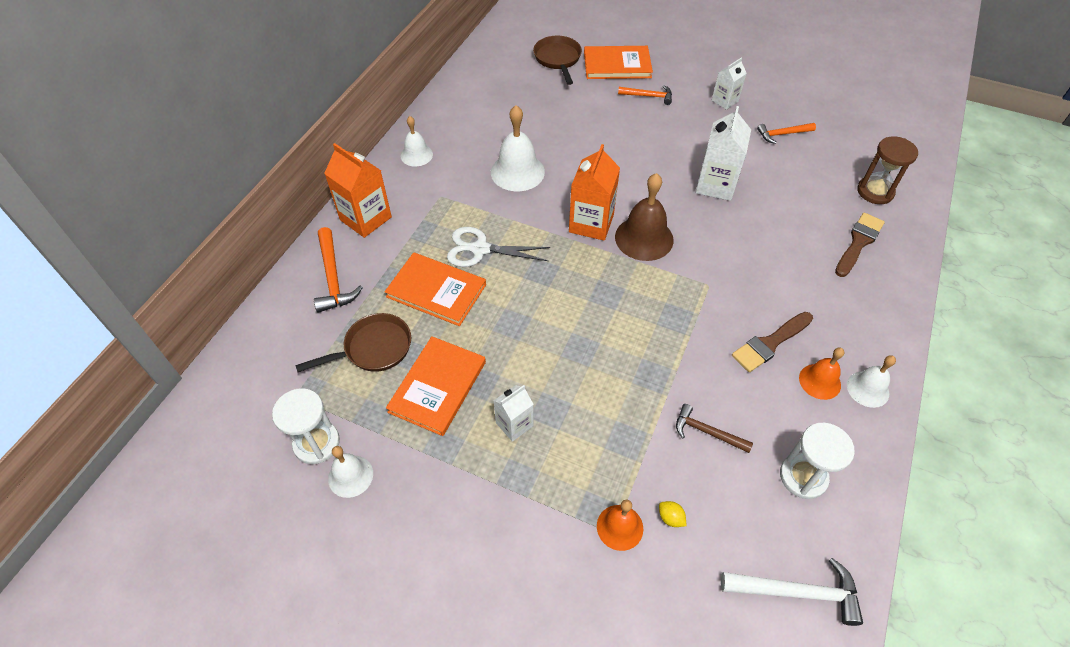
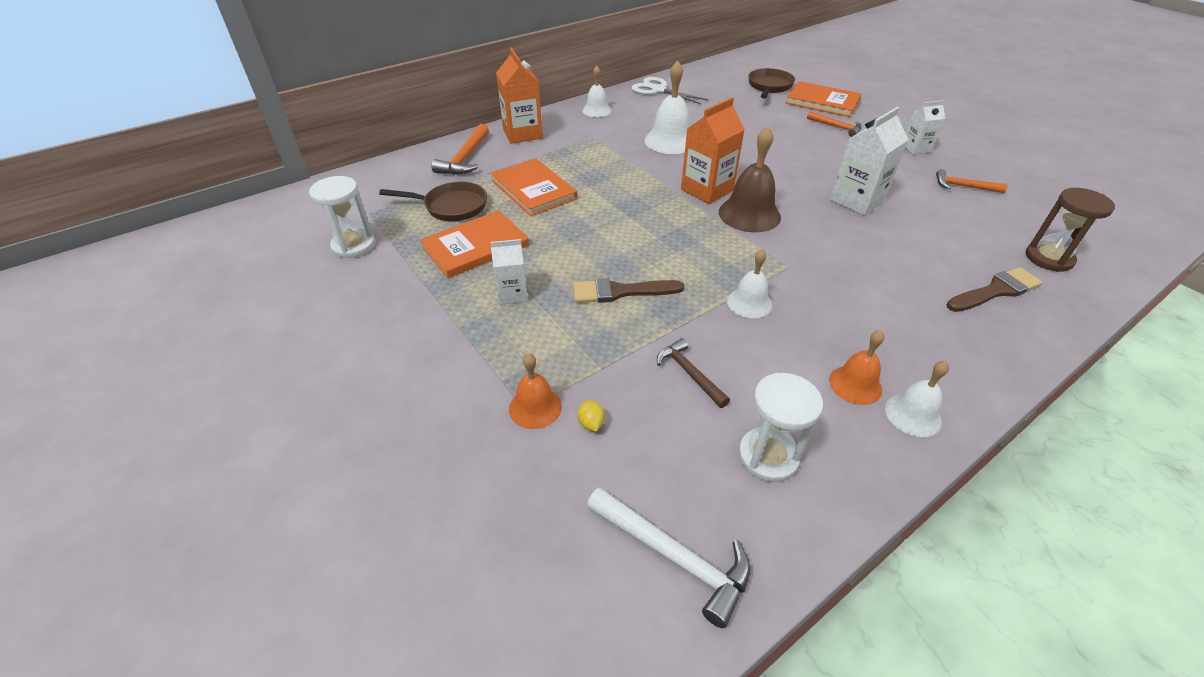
camera: 30 degrees right, 10 degrees down
(350, 476) = (355, 274): white bell -> white bell (749, 303)
(480, 249) = (593, 177): white scissors -> white scissors (658, 90)
(770, 343) = (820, 332): brown brush -> brown brush (621, 292)

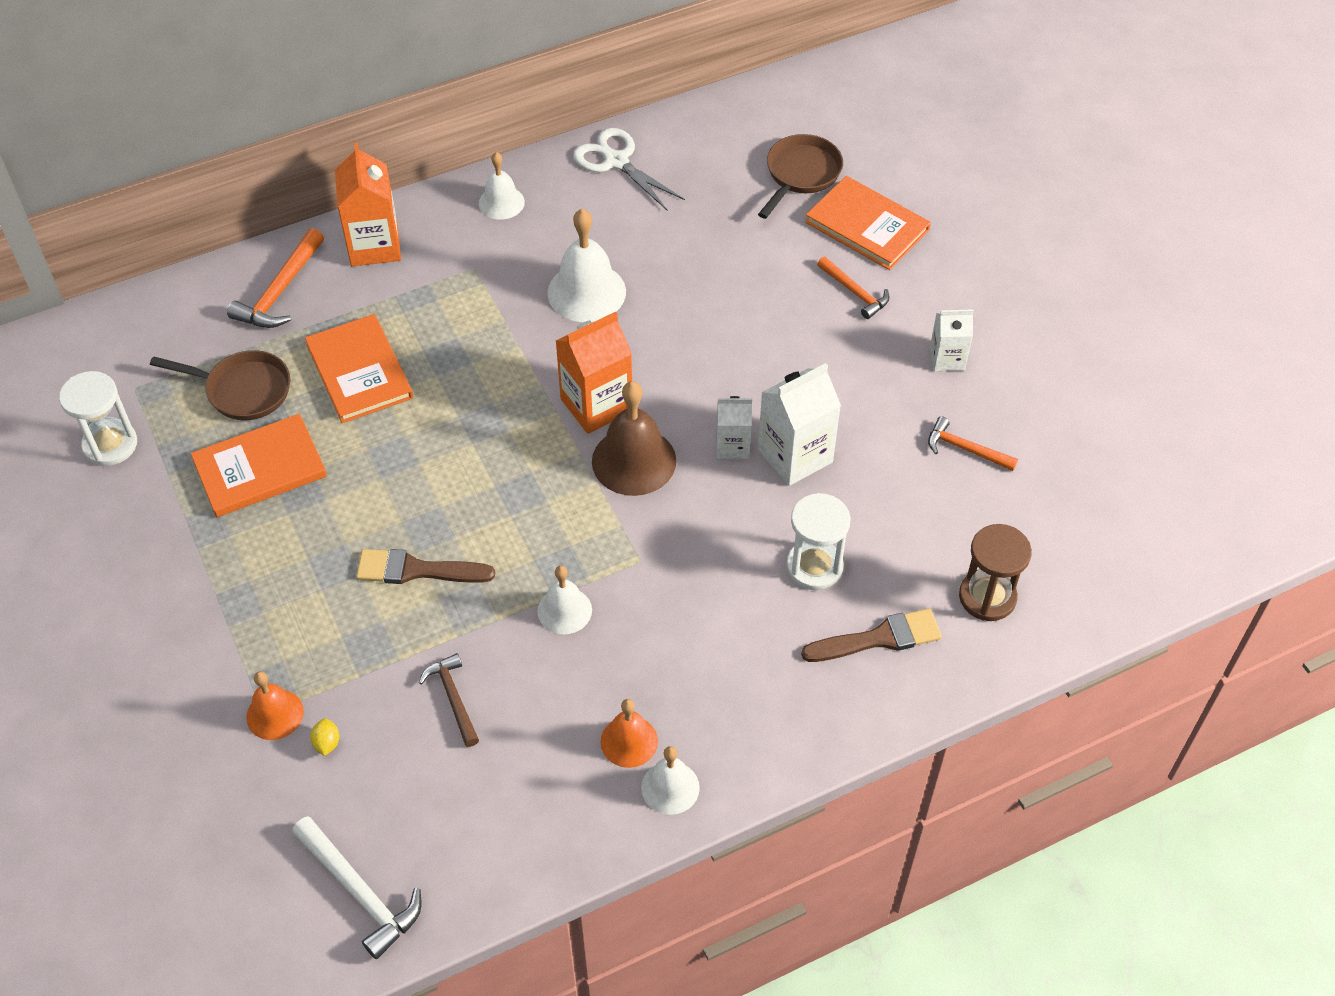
camera: 10 degrees right, 10 degrees up
(512, 294) = (288, 554): white carton -> white carton (732, 445)
(768, 456) = (493, 809): white hourglass -> white hourglass (814, 566)

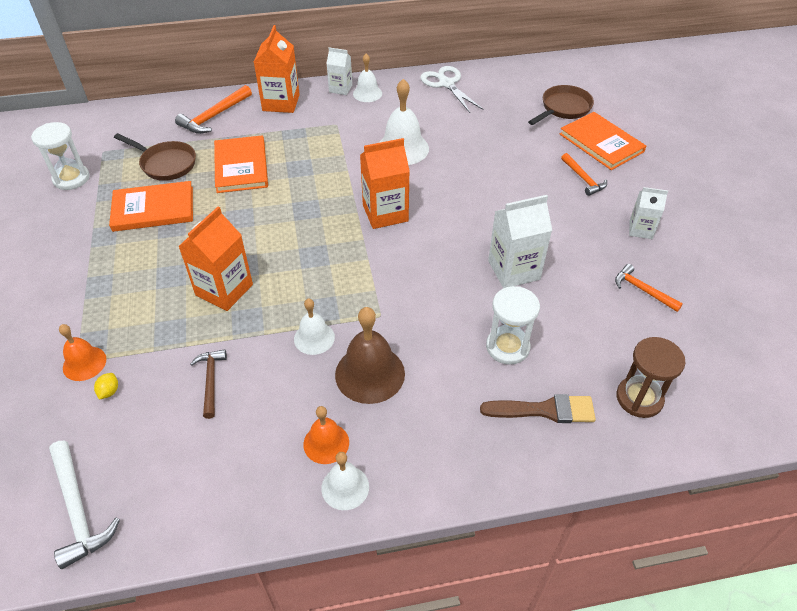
camera: 15 degrees right, 5 degrees down
(417, 570) = (224, 290): brown brush -> orange carton
(634, 461) = (398, 251): brown bell -> brown bell (370, 373)
(732, 445) = (470, 255): white carton -> white carton (340, 88)

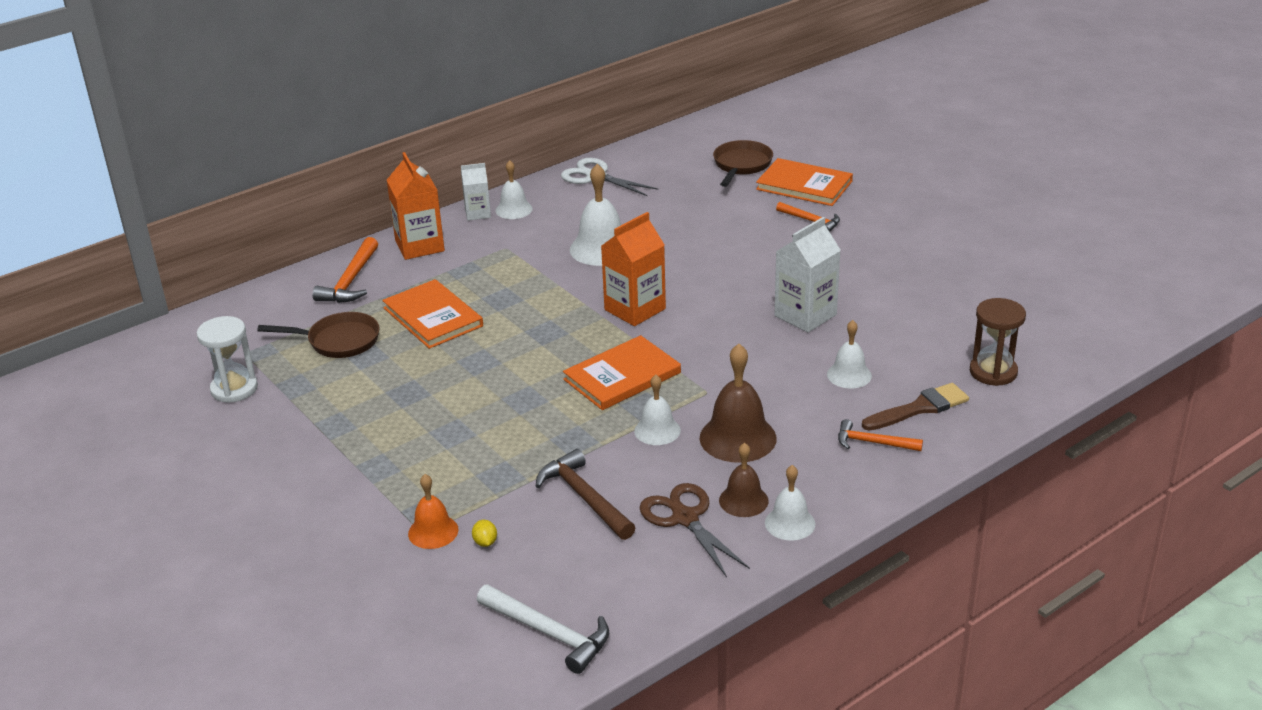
camera: 25 degrees left, 15 degrees down
(153, 209) = (368, 384): orange book -> orange book (622, 376)
(211, 380) = (584, 497): brown hammer -> brown hammer, size x1.52
(224, 290) = (524, 425): orange carton -> none
(267, 440) = (685, 518): none -> brown scissors
(326, 443) = (743, 500): orange bell -> brown bell
(507, 347) = (849, 375): white hourglass -> white bell
(640, 230) = (898, 246): white carton -> none
(642, 290) = (935, 293): orange hammer -> orange hammer (872, 442)

